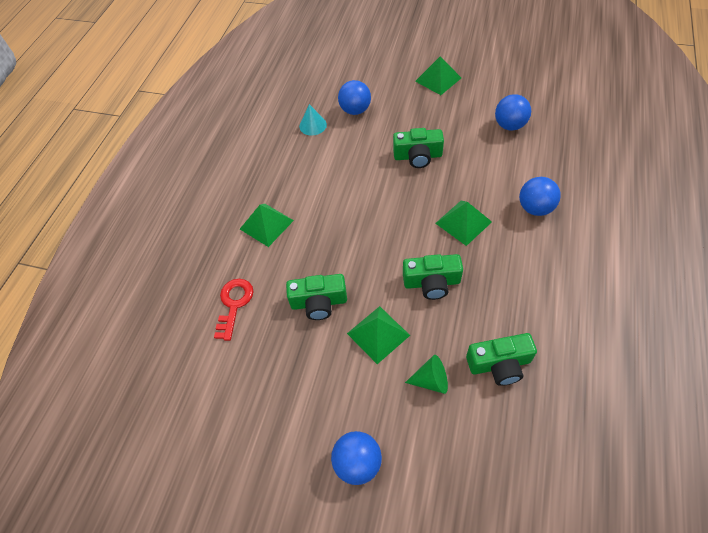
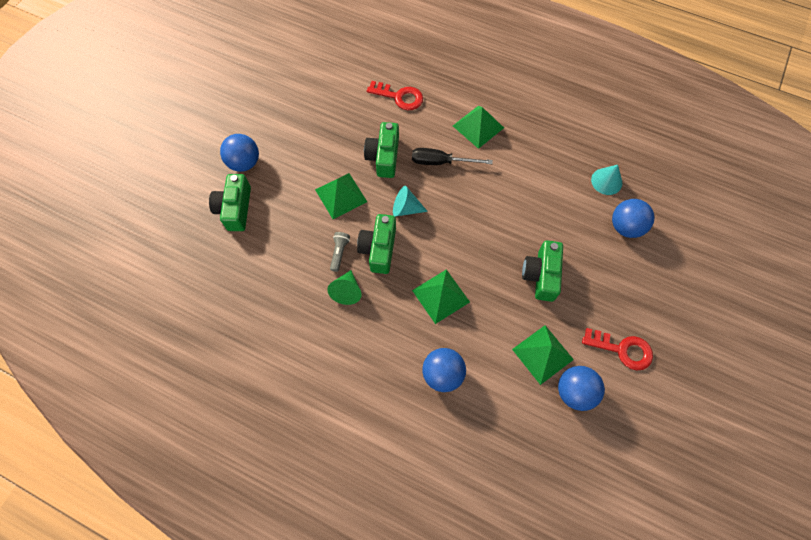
camera: 95 degrees right, 10 degrees up
(316, 248) = (441, 162): none -> black screwdriver
(378, 268) = (406, 208): none -> turquoise cone
(431, 380) = (288, 225): green cone -> green cone (347, 291)
(438, 79) = (671, 331): green pyramid -> green pyramid (542, 354)
(448, 318) = (339, 253): none -> grey flashlight
(463, 103) = (622, 349): none -> red key
(499, 364) = (285, 281): green camera -> green camera (235, 209)

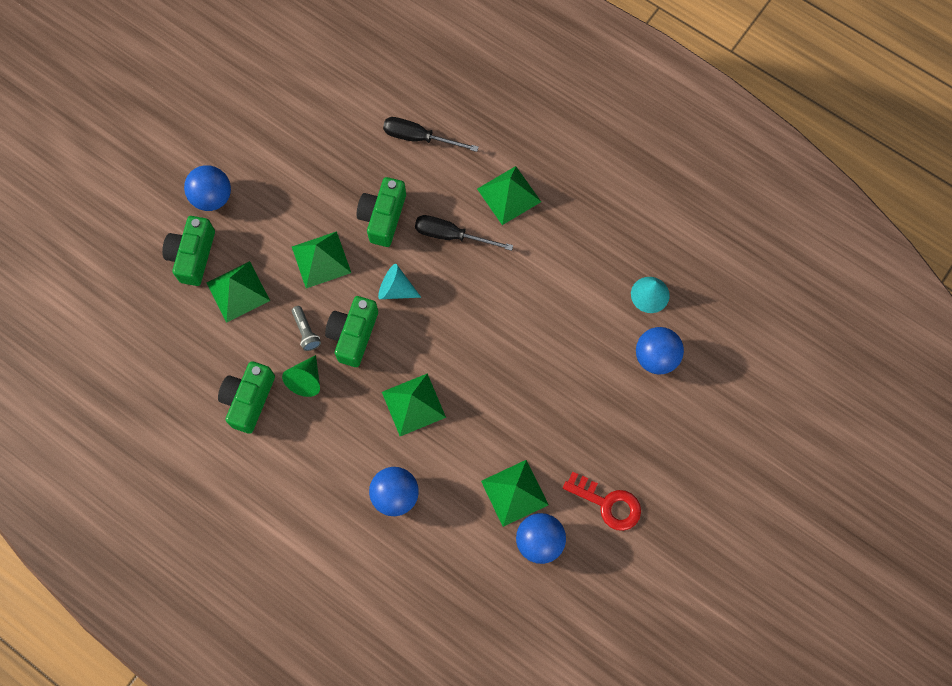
camera: 10 degrees right, 5 degrees up
(277, 230) = (238, 291): none -> green pyramid
(339, 253) = (306, 332): grey flashlight -> grey flashlight turned 135 degrees clockwise
(399, 97) = (419, 138): red key -> black screwdriver
(541, 275) = (537, 400): green camera -> green camera (249, 400)

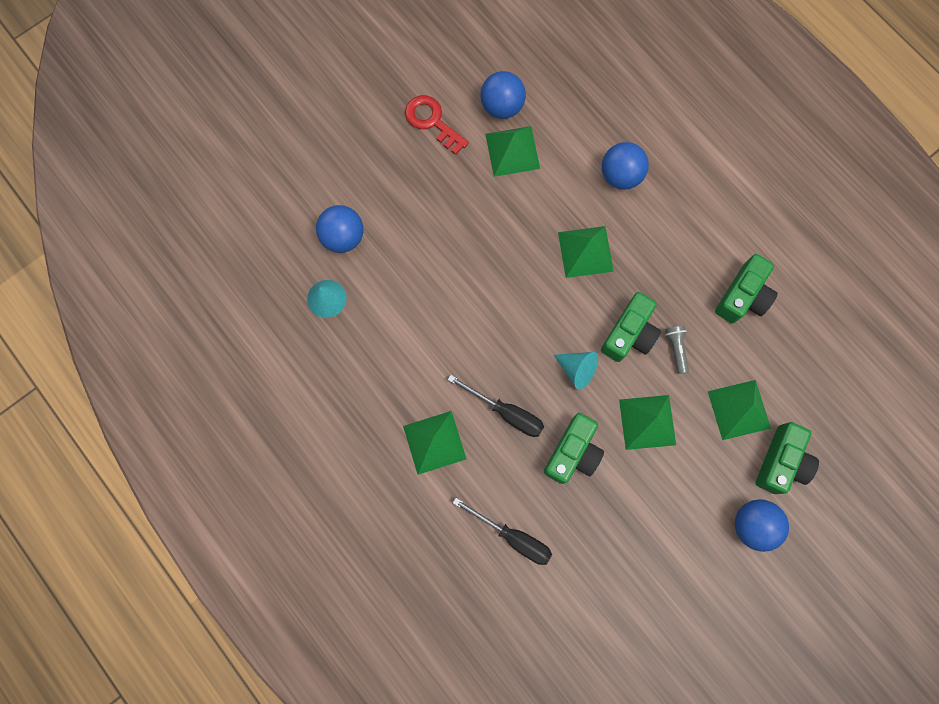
camera: 165 degrees left, 5 degrees up
(306, 380) = (684, 301): green cone -> none

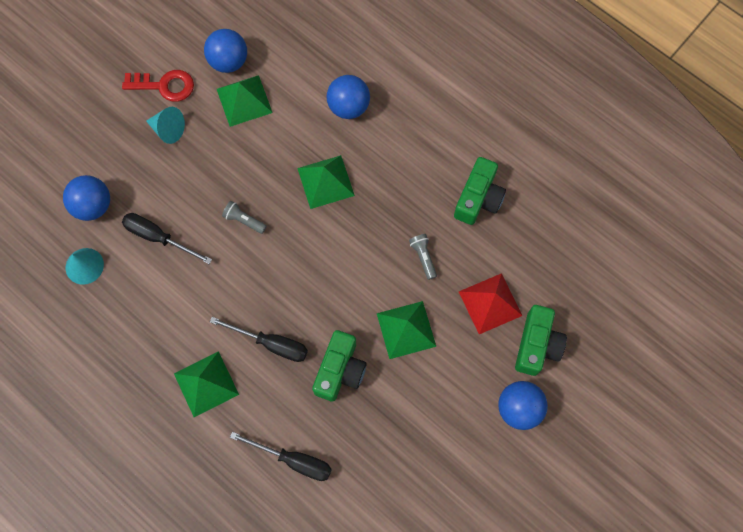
camera: 10 degrees left, 5 degrees down
(405, 281) = (158, 237): none -> black screwdriver
(432, 121) = (164, 85): red key -> red key turned 150 degrees clockwise
(495, 278) = (244, 220): none -> grey flashlight
(577, 370) = (333, 292): turquoise cone -> turquoise cone (168, 130)
(629, 333) = (377, 250): green camera -> none
(739, 409) = (490, 303): green pyramid -> red pyramid

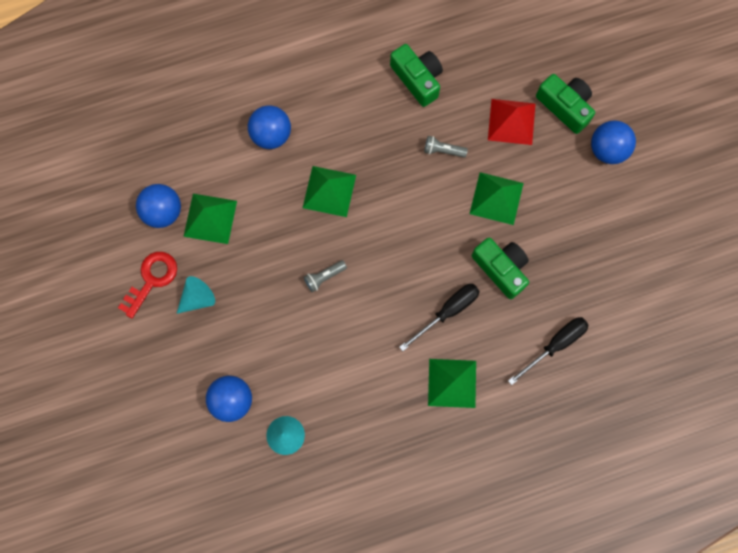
camera: 60 degrees left, 5 degrees up
(158, 237) = (297, 357): black screwdriver -> none

